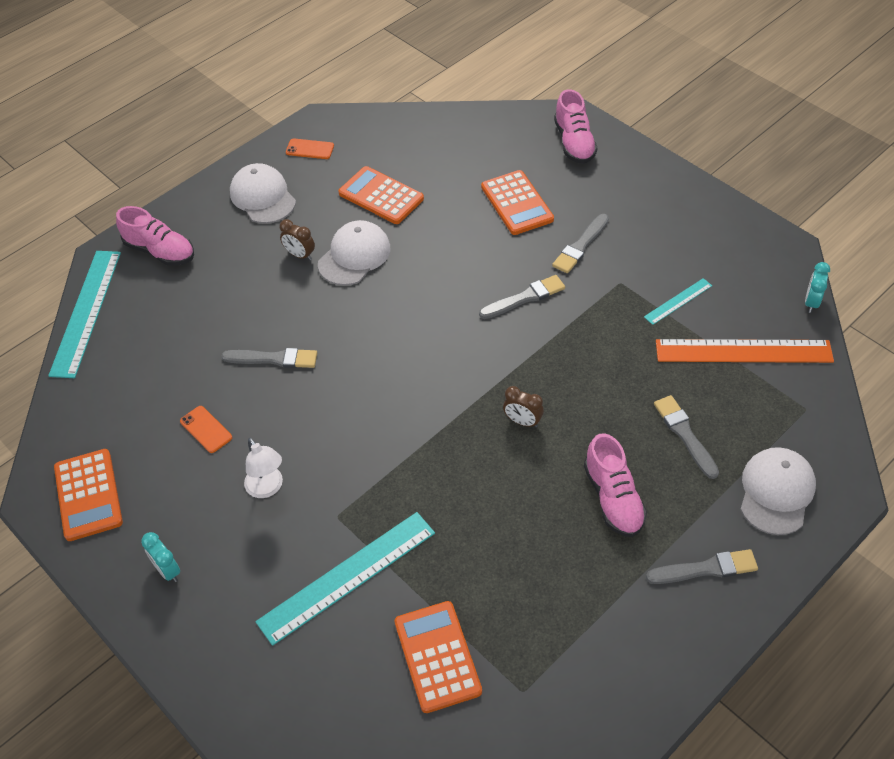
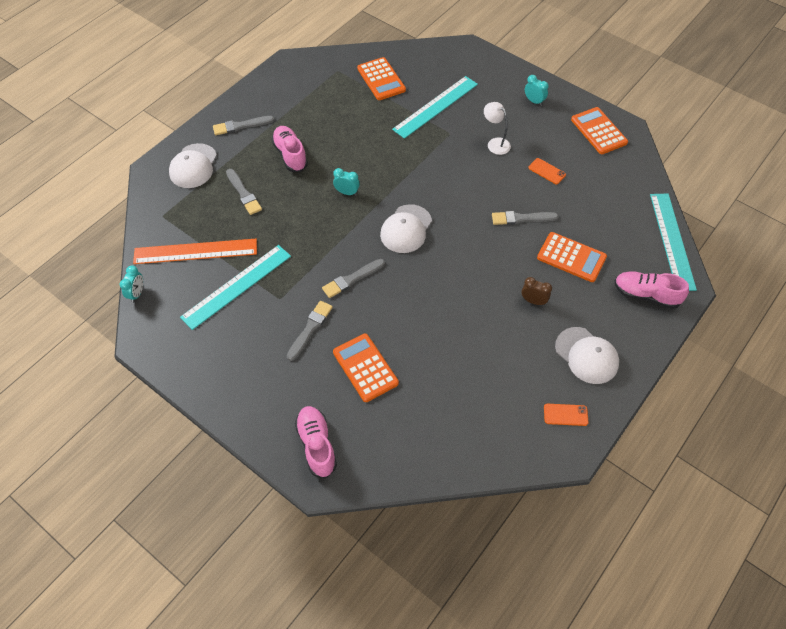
camera: 170 degrees right, 5 degrees up
(354, 256) = (490, 304): white cap -> white cap (406, 229)
(381, 196) = (484, 365): orange calculator -> orange calculator (571, 257)
(522, 421) = (347, 192): brown clock -> turquoise clock
(678, 301) = (237, 286): turquoise ruler -> turquoise ruler, size x2.04

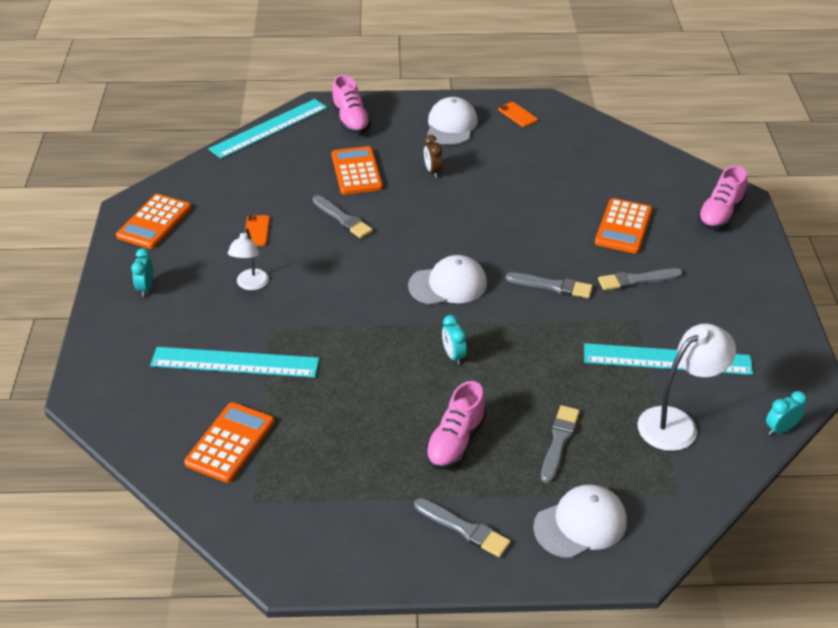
camera: 130 degrees left, 15 degrees down
(195, 251) = (677, 423): orange ruler -> white lamp

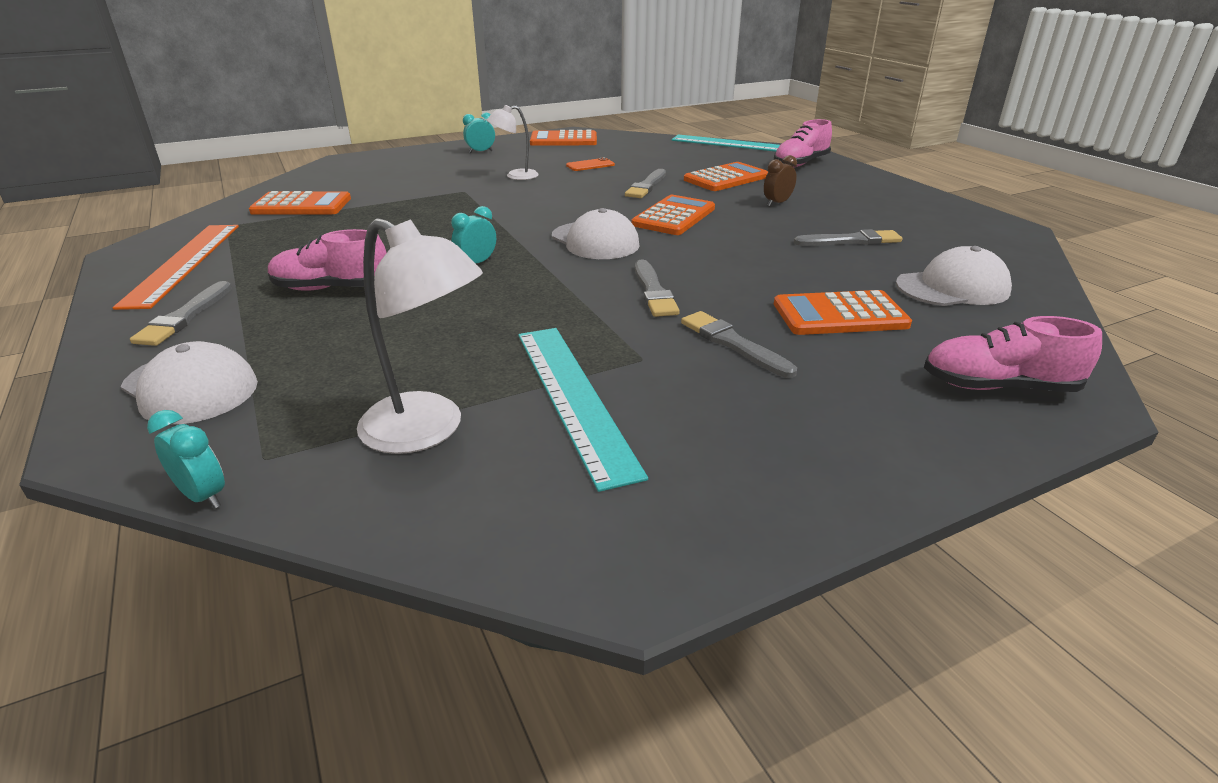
camera: 65 degrees right, 10 degrees down
(235, 362) = (408, 189): turquoise ruler -> none
(342, 532) = (183, 263): none -> orange ruler
(424, 230) = (674, 216): none -> orange calculator
(451, 125) = (871, 197): white cap -> white cap (952, 287)
(517, 115) = (955, 220): orange phone -> none
(559, 442) = (351, 346): grey brush -> grey brush (851, 241)
(780, 429) = (461, 554): turquoise clock -> turquoise clock (203, 496)

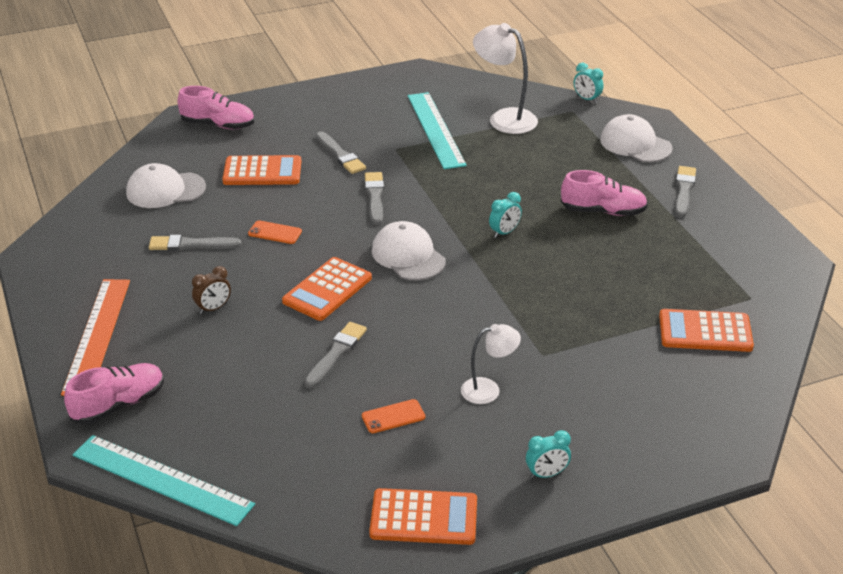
camera: 175 degrees left, 5 degrees up
(183, 263) = (738, 245): orange ruler -> orange ruler (97, 335)
(726, 178) = (236, 368): orange calculator -> none
(763, 253) = (275, 232): none -> orange phone

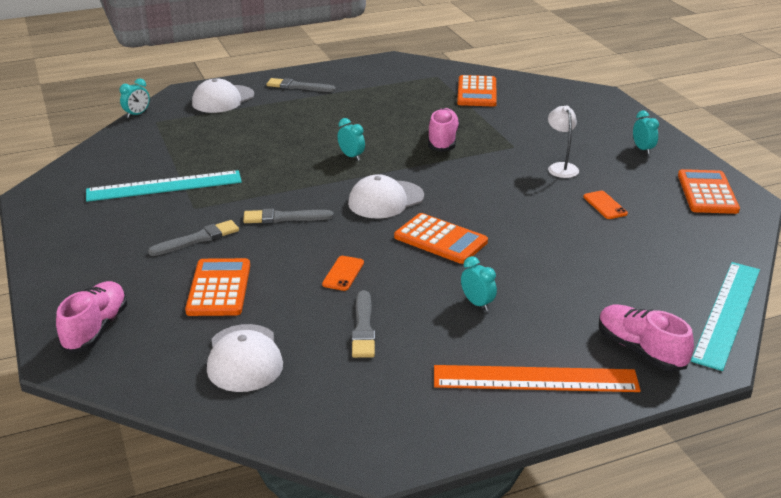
camera: 90 degrees left, 5 degrees down
(213, 308) = (477, 303): brown clock -> turquoise clock
(336, 354) = (533, 232): grey brush -> none
(504, 118) = (156, 152): white lamp -> none
(603, 211) = (323, 116): pink shoe -> pink shoe (443, 141)

